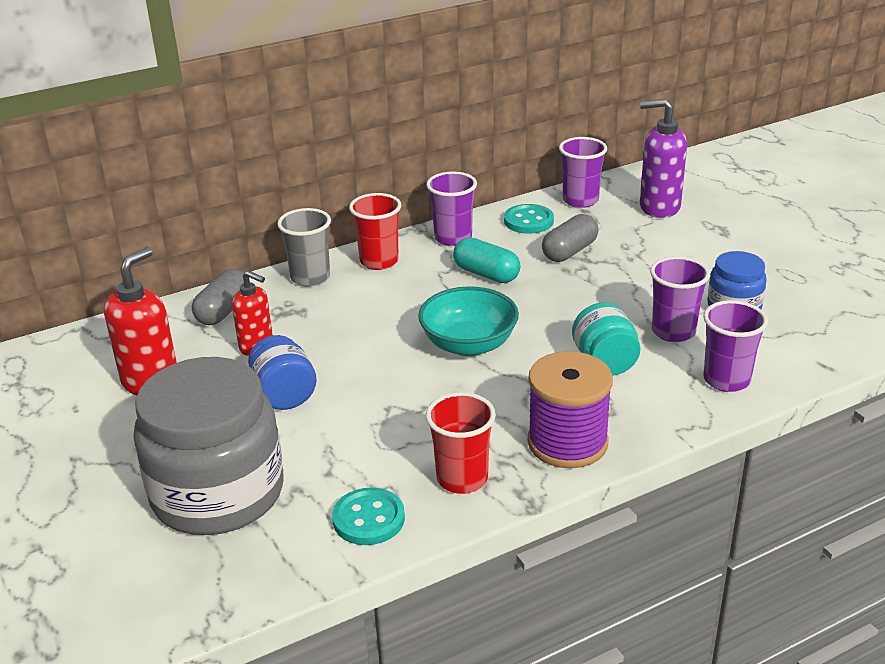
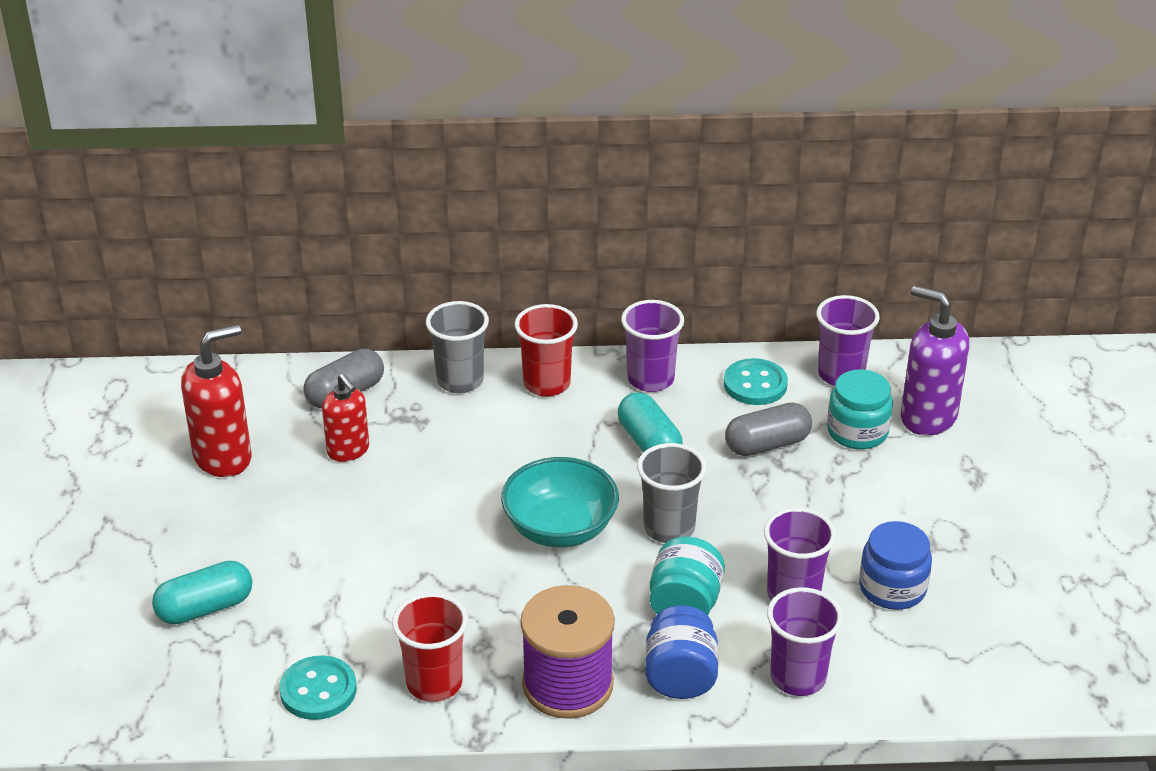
camera: 25 degrees right, 5 degrees up
(218, 493) = (205, 608): grey jar -> turquoise capsule
(284, 395) = (335, 520): blue jar -> blue jar (680, 676)
(548, 320) = (669, 528): none -> grey cup
(622, 227) = (857, 431): none -> turquoise jar

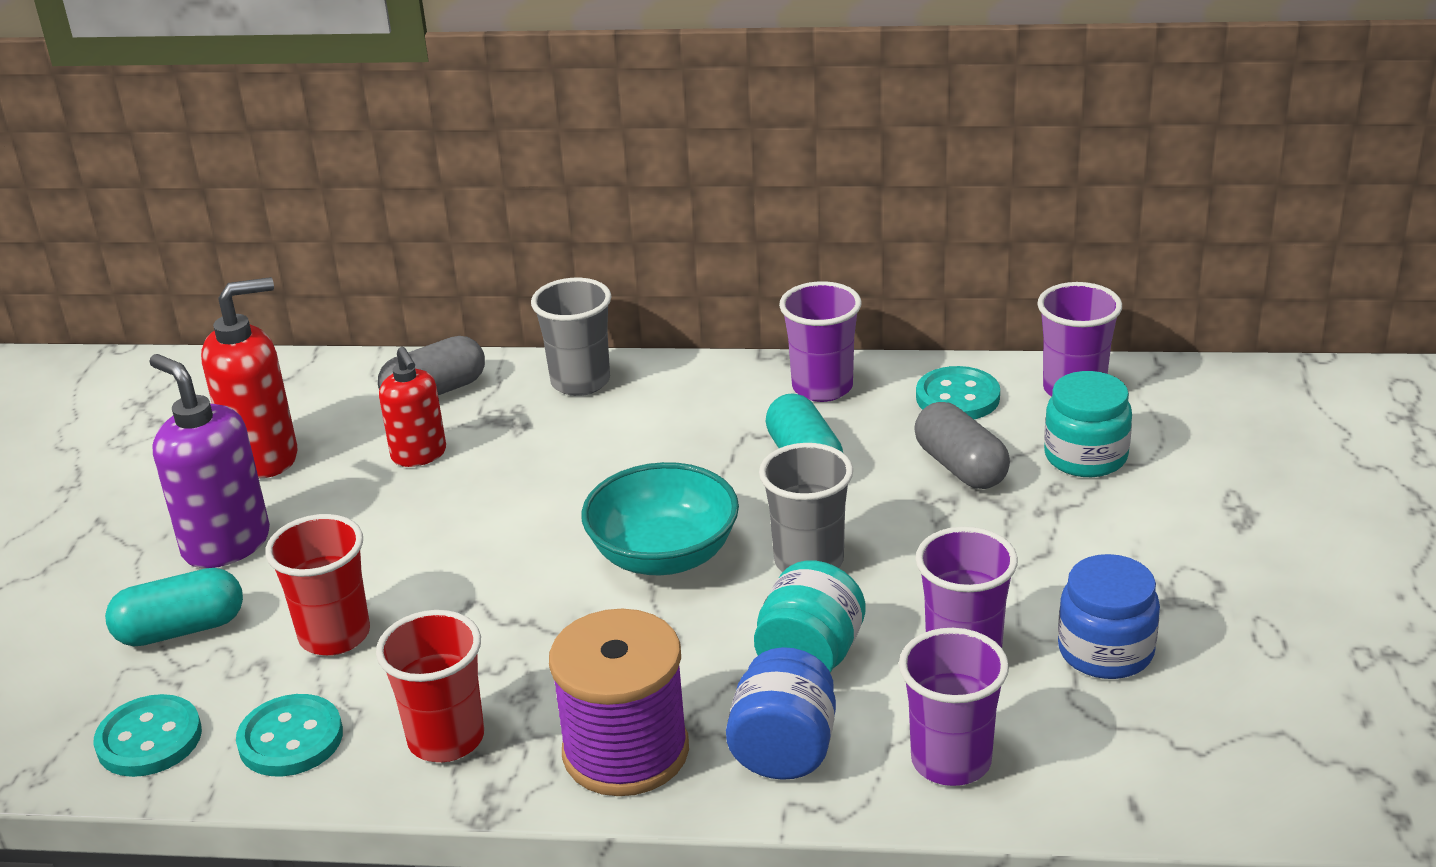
camera: 10 degrees right, 5 degrees down
(210, 697) = (149, 739): none -> turquoise button
(547, 384) = (688, 388): red cup -> red cup (334, 635)
(767, 444) = (961, 467): grey capsule -> grey capsule turned 75 degrees clockwise
(927, 417) = (1184, 442): purple soap dispenser -> purple soap dispenser (226, 544)

